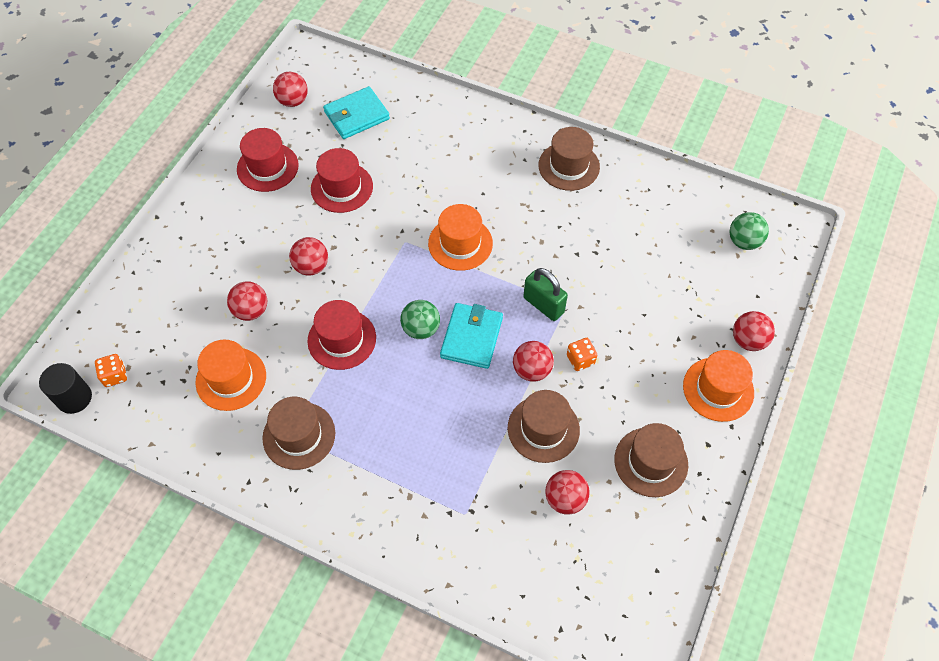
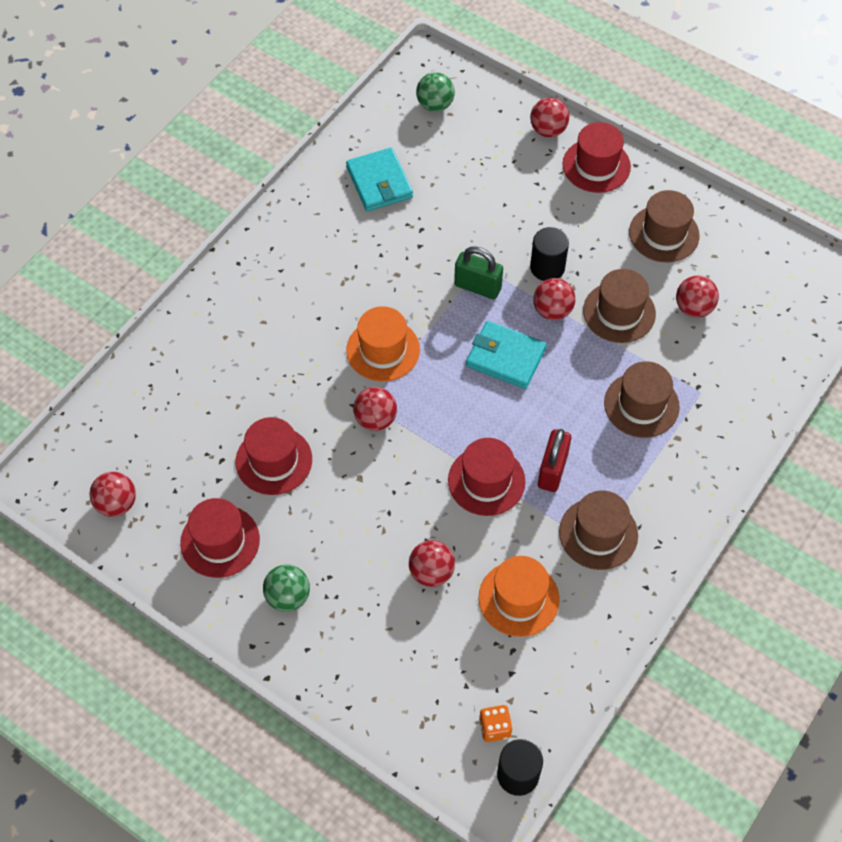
camera: 80 degrees left, 0 degrees up
(311, 266) = (382, 503): red ball -> red ball (375, 419)
(356, 116) = (164, 433): turquoise wallet -> turquoise wallet (379, 182)
(359, 390) = (552, 470): none -> red padlock
(421, 329) = (486, 402): green ball -> green ball (288, 596)
(543, 305) = (477, 287): green padlock -> green padlock turned 60 degrees clockwise
(569, 166) = (301, 231): brown hat -> brown hat (641, 405)
(580, 359) = (547, 267): orange dice -> black cylinder
(718, 389) = (596, 165): orange hat -> red hat

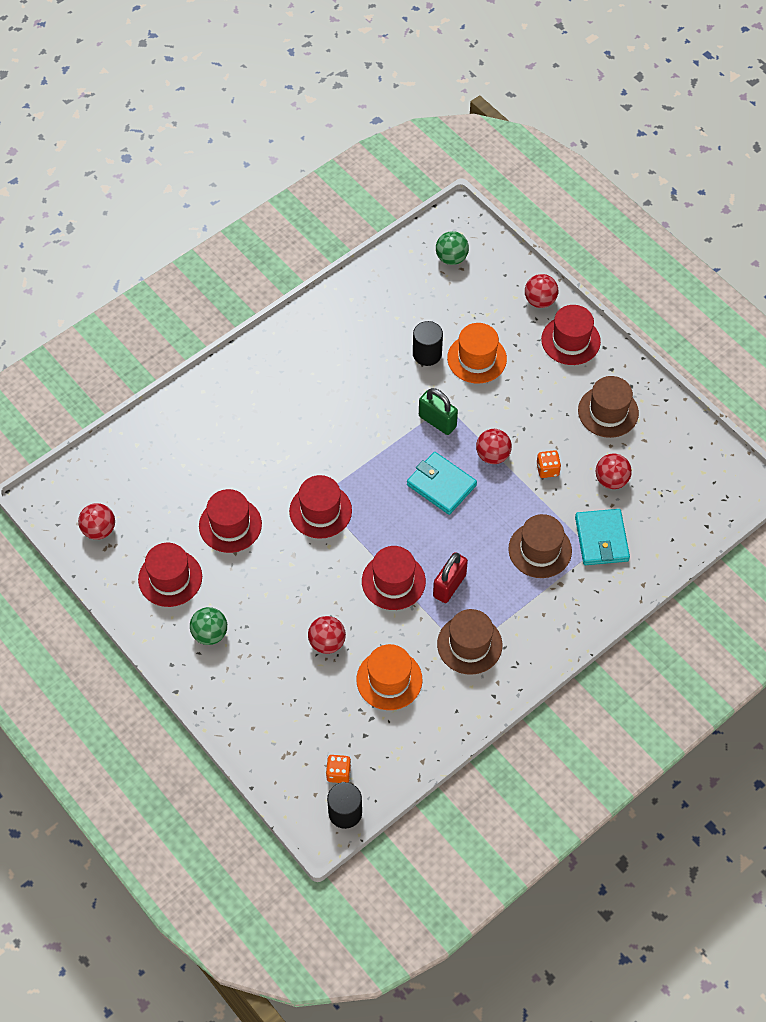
camera: 15 degrees right, 0 degrees up
(375, 419) = (320, 511): red ball -> red hat
(379, 182) = (384, 315): turquoise wallet -> turquoise wallet (601, 539)
(383, 350) = (344, 456): orange hat -> orange hat (477, 358)
(547, 267) = (500, 418): black cylinder -> black cylinder (427, 354)
(619, 312) = (547, 469): brown hat -> orange dice

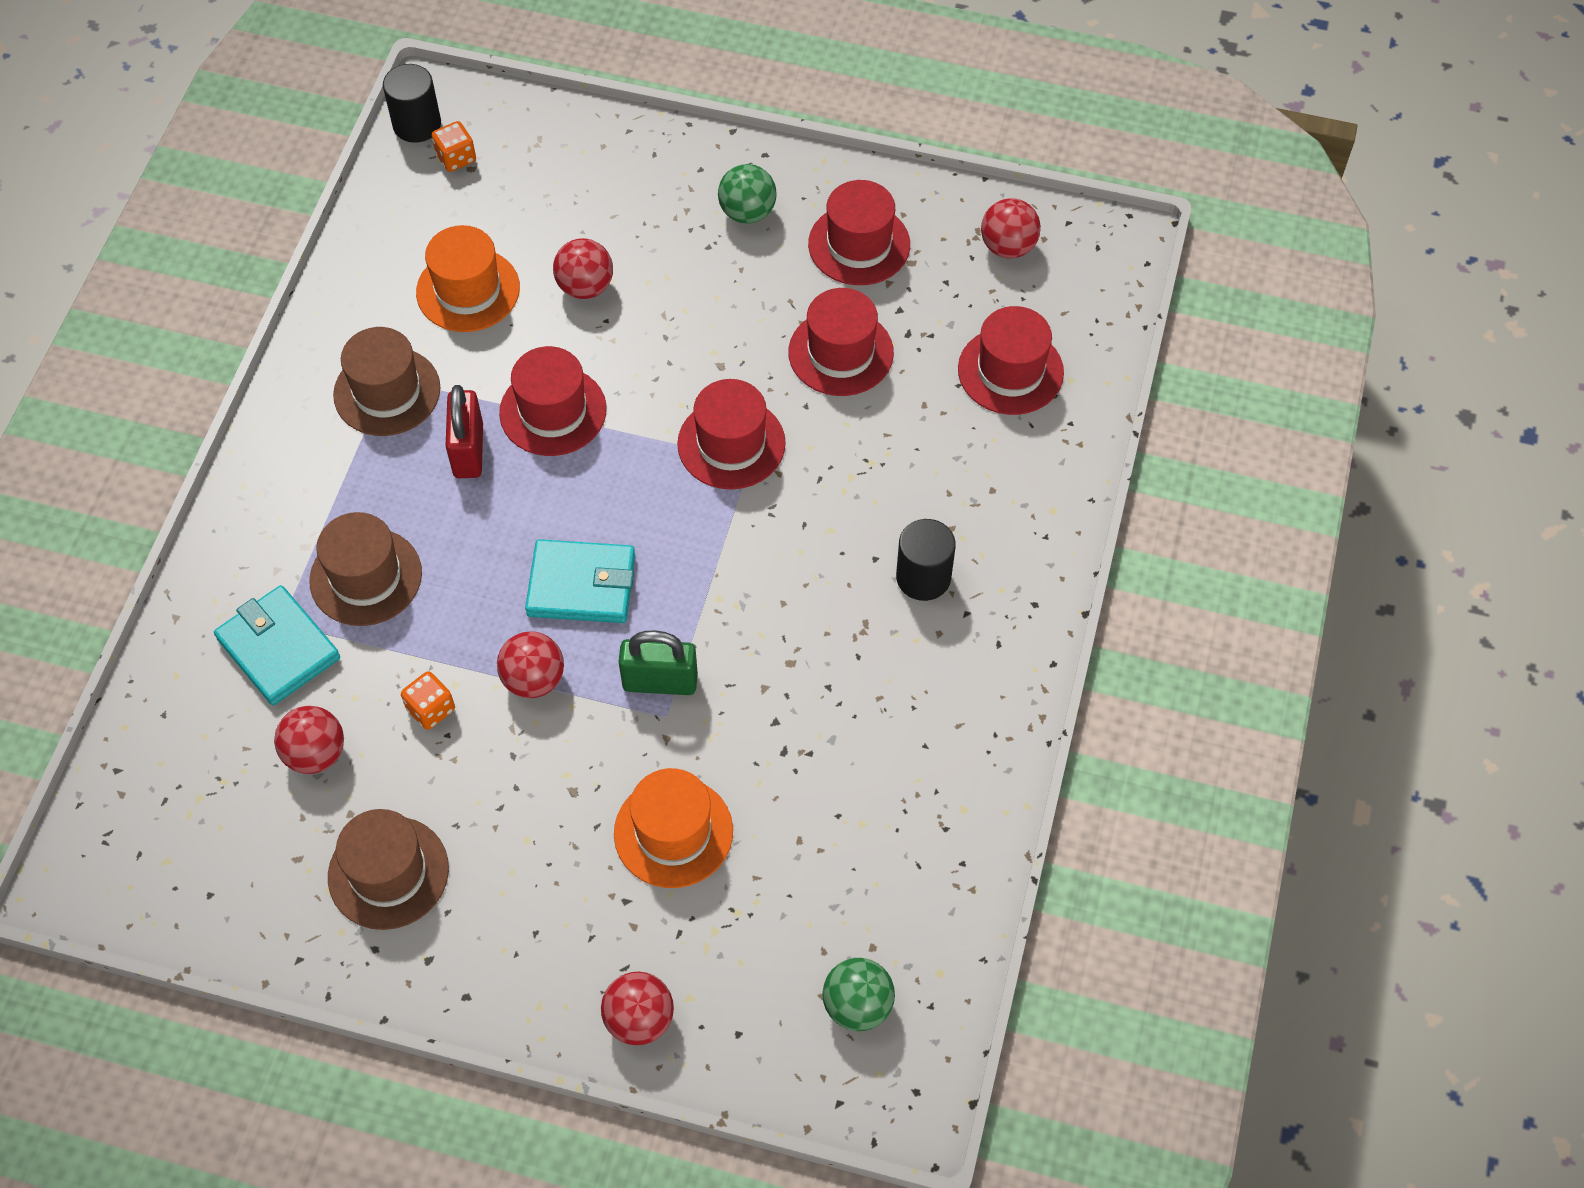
camera: 145 degrees right, 0 degrees up
(427, 354) = (761, 788): black cylinder -> black cylinder (923, 577)
(570, 340) = (534, 971): red hat -> red hat (1010, 371)

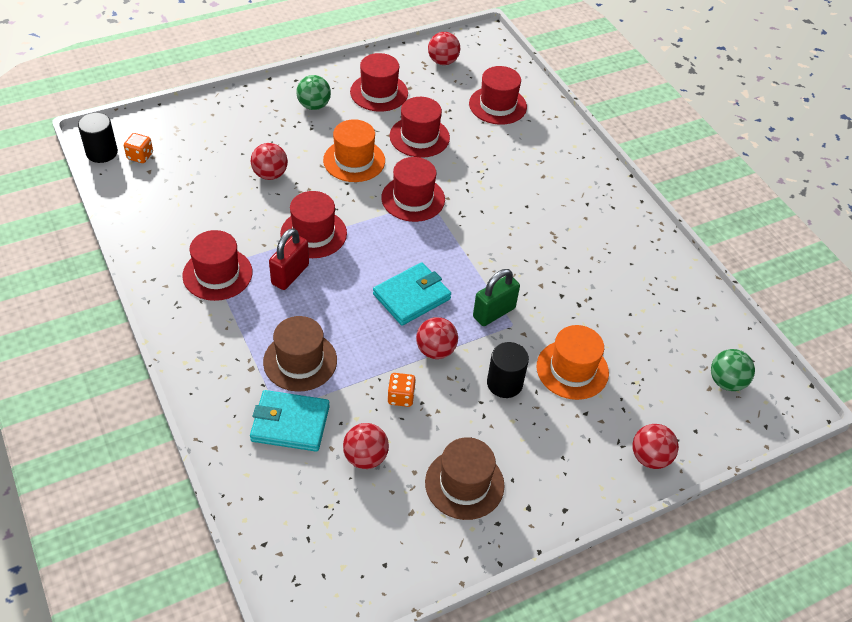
camera: 45 degrees left, 10 degrees down
(387, 391) = (217, 274): brown hat -> red hat
(468, 290) = (211, 207): orange hat -> orange hat (354, 160)
(468, 450) = (290, 274): red padlock -> red padlock turned 75 degrees clockwise
(923, 577) = (554, 201): black cylinder -> black cylinder (504, 383)

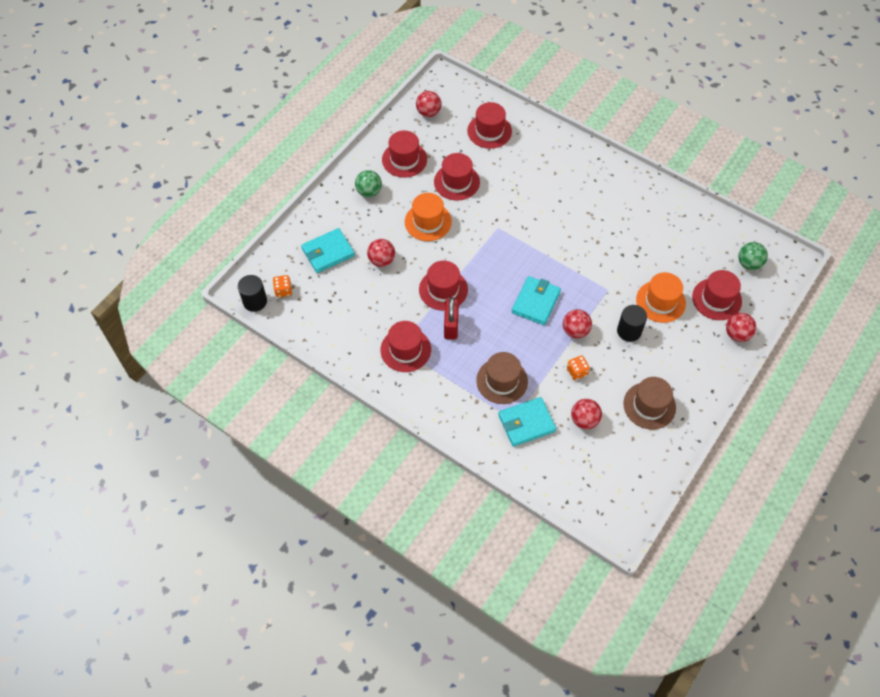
camera: 25 degrees left, 10 degrees up
(219, 142) = (328, 252): none -> turquoise wallet
(413, 198) = (486, 231): red hat -> red hat (716, 299)
(494, 312) = (591, 287): green padlock -> none

